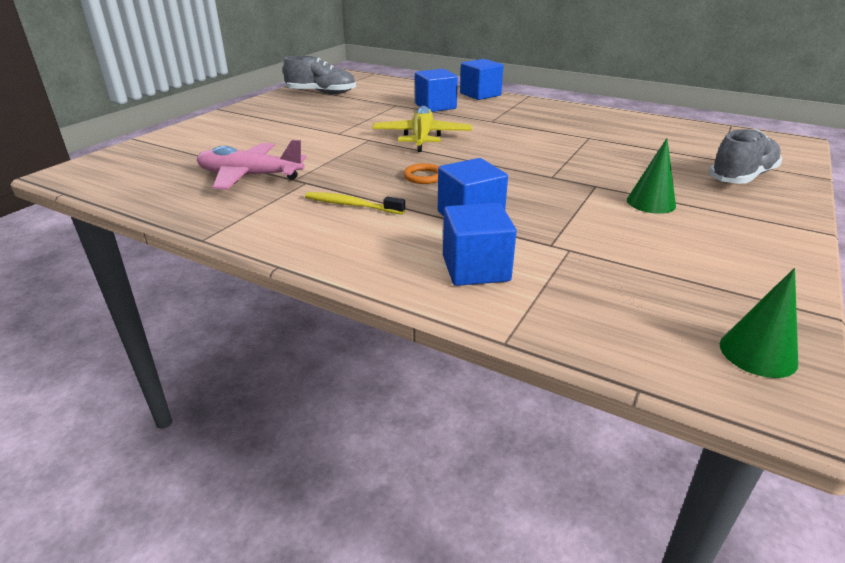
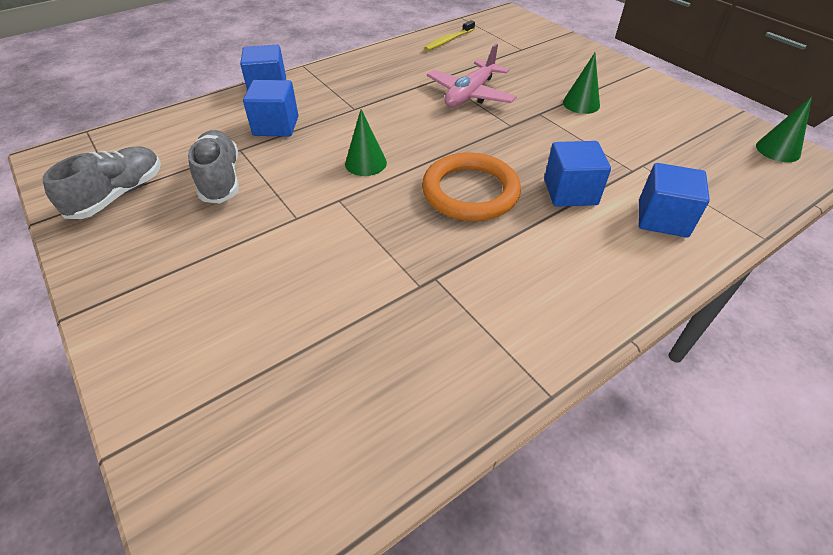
camera: 65 degrees left, 15 degrees up
(250, 176) = (386, 324): pink plane -> pink plane (470, 94)
(352, 205) = (514, 256): yellow toothbrush -> yellow toothbrush (448, 40)
(422, 138) = (365, 163): yellow plane -> green cone
(423, 176) = (470, 192): orange ring -> orange ring, size x2.29
(741, 177) = (556, 55): grey shoe -> grey shoe (220, 179)

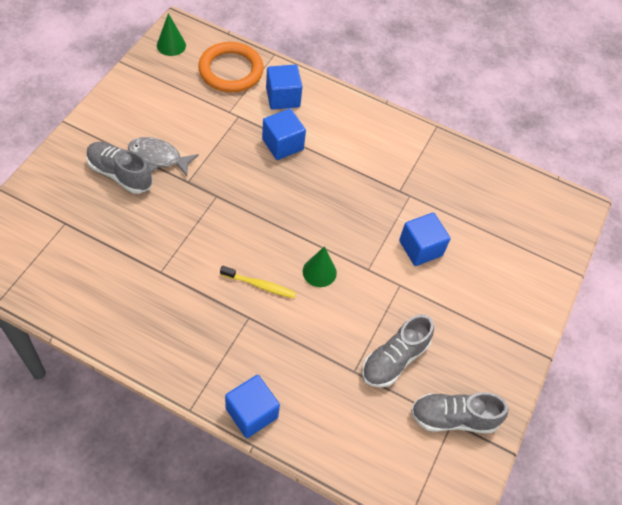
camera: 125 degrees left, 10 degrees up
(276, 126) = (308, 364): blue cube -> blue cube (420, 248)
(448, 40) = (69, 293): yellow toothbrush -> yellow toothbrush (259, 285)
(470, 94) = (179, 237): pink plane -> none
(470, 192) = (314, 197): orange ring -> orange ring (231, 70)
(566, 80) = (120, 174): none -> grey shoe
(581, 104) = (158, 157): green cone -> grey fish

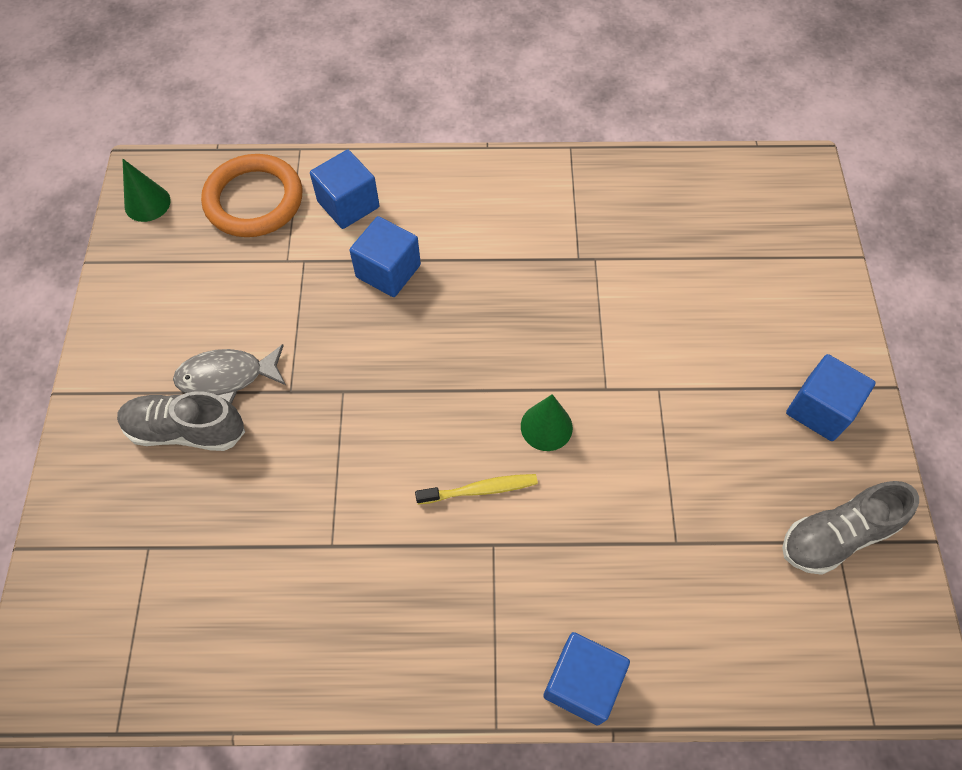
camera: 20 degrees left, 5 degrees up
(394, 359) = (715, 496): grey shoe -> none
(420, 248) = (653, 324): blue cube -> blue cube (819, 409)

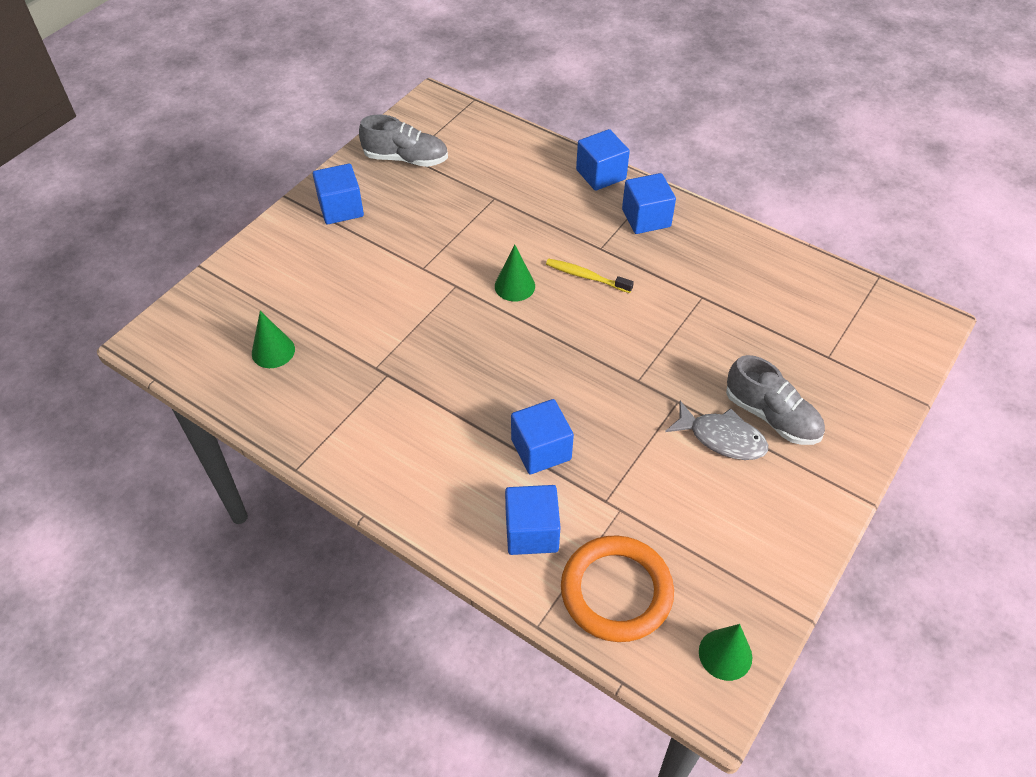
camera: 145 degrees left, 10 degrees down
(471, 636) = (646, 218): none -> blue cube
(696, 220) = (273, 351): none -> green cone

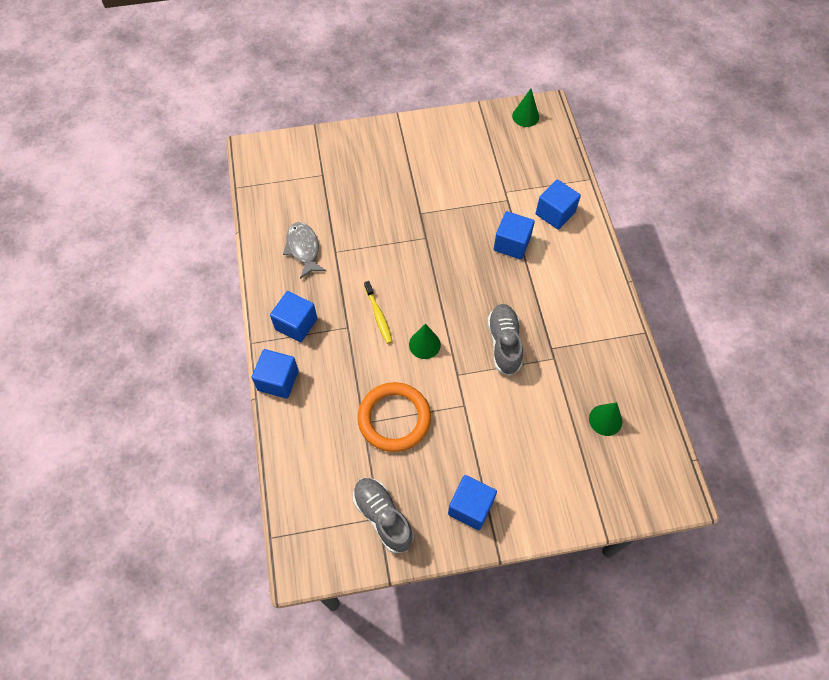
camera: 135 degrees left, 10 degrees up
(616, 591) = (543, 165): orange ring -> orange ring (394, 418)
(722, 438) = (422, 182): grey fish -> grey fish (303, 249)
(771, 416) = (387, 173): grey shoe -> grey shoe (504, 343)

